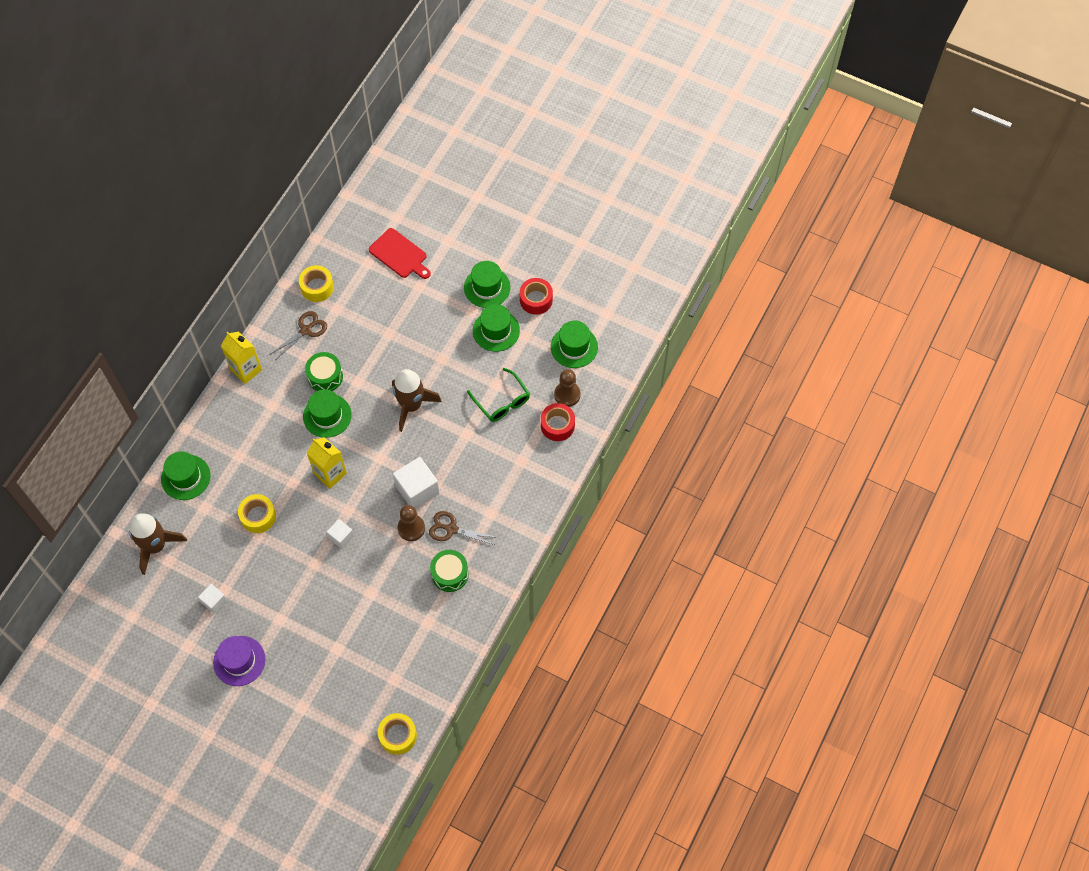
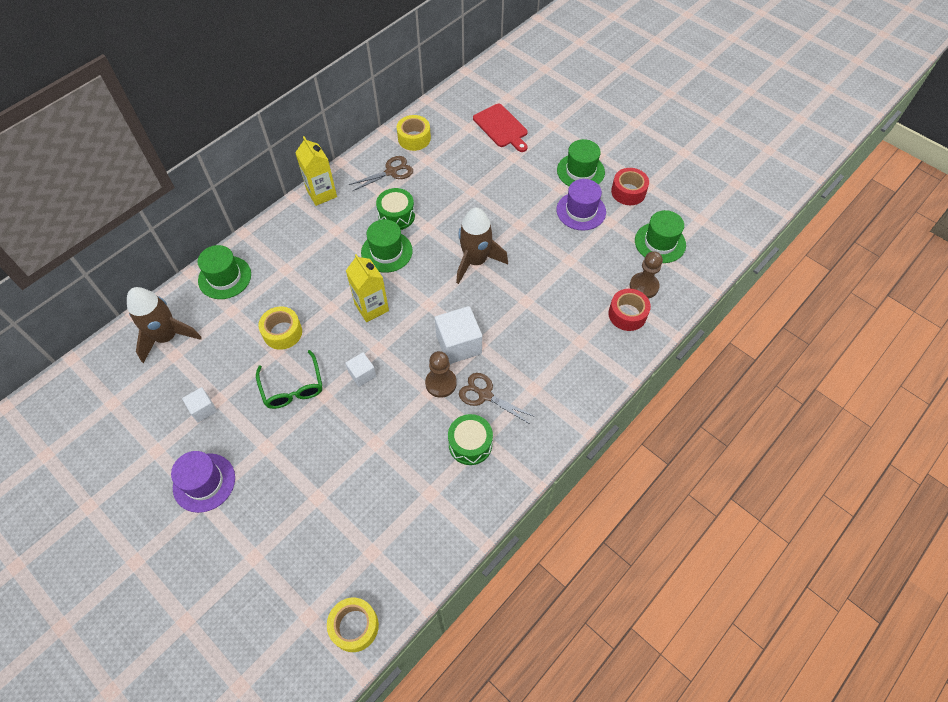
camera: 15 degrees right, 5 degrees down
(496, 330) = (581, 211): green hat -> purple hat
(502, 401) = (572, 277): green glasses -> green glasses (292, 387)

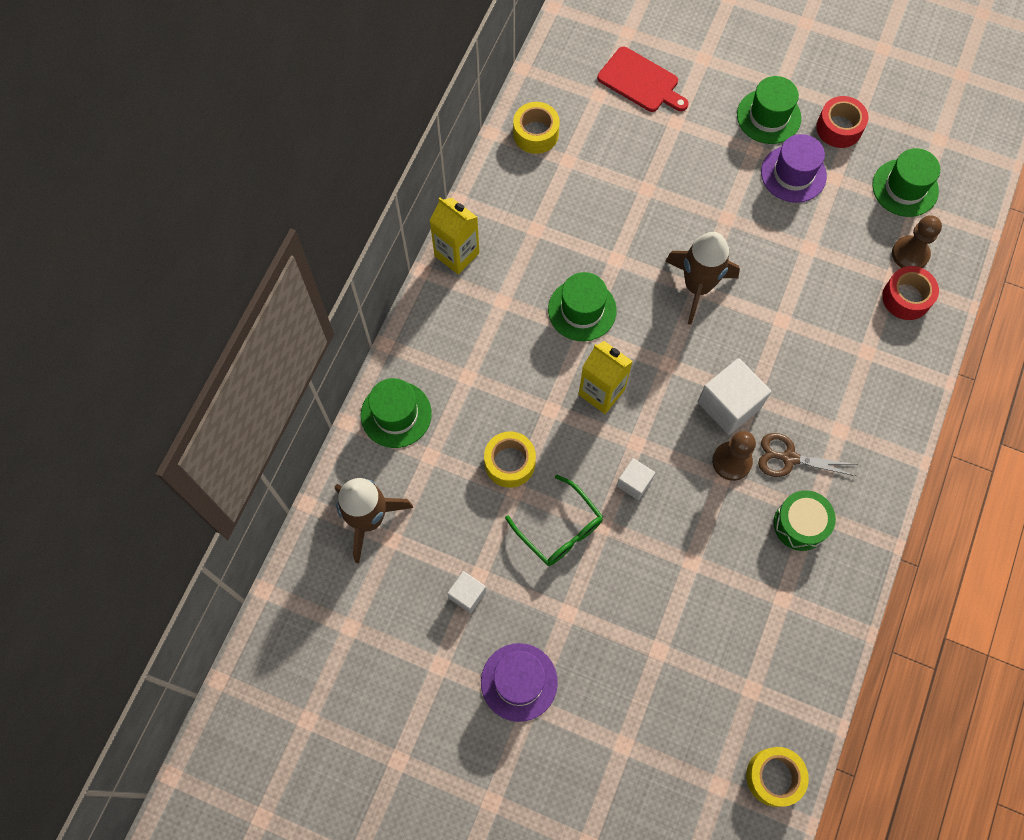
camera: 20 degrees left, 10 degrees up
(391, 172) = (530, 193): brown scissors -> none
(396, 216) = (569, 255): green drum -> none

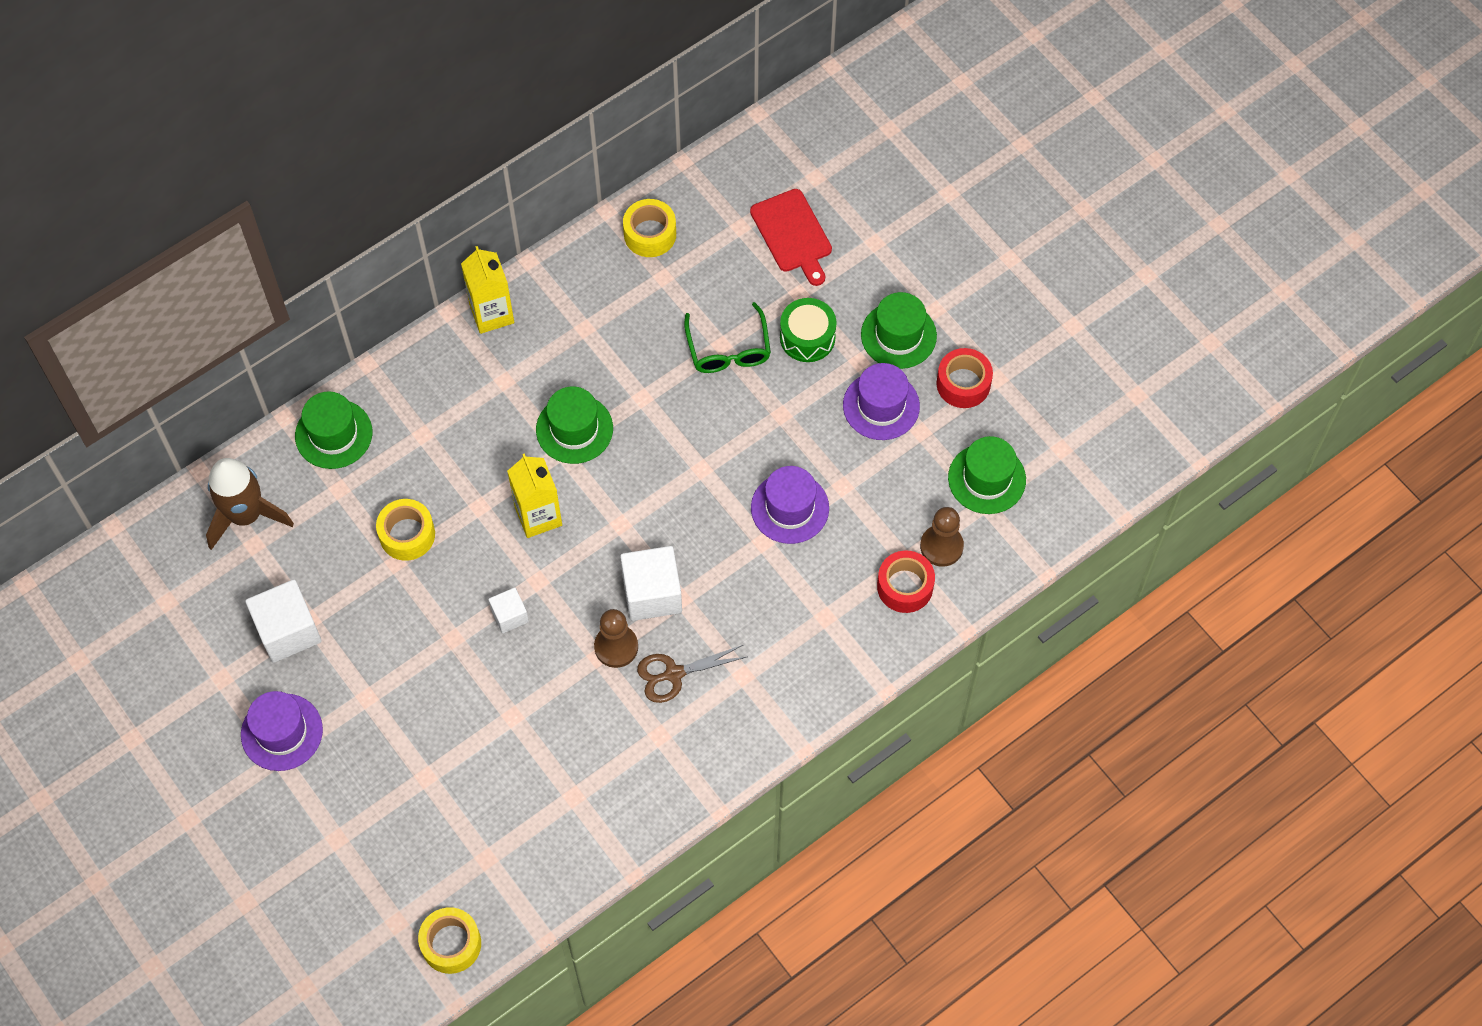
camera: 30 degrees right, 5 degrees down
(467, 594) = (288, 631): white cube -> white cube, size x1.80
(559, 528) = (411, 618): green glasses -> green glasses (728, 348)
(697, 286) = (703, 466): brown rocket -> none
(783, 284) = (790, 508): none -> purple hat
(789, 458) = (674, 674): brown scissors -> brown scissors turned 60 degrees counterclockwise
(800, 524) = (639, 739): green drum -> green drum (807, 337)

